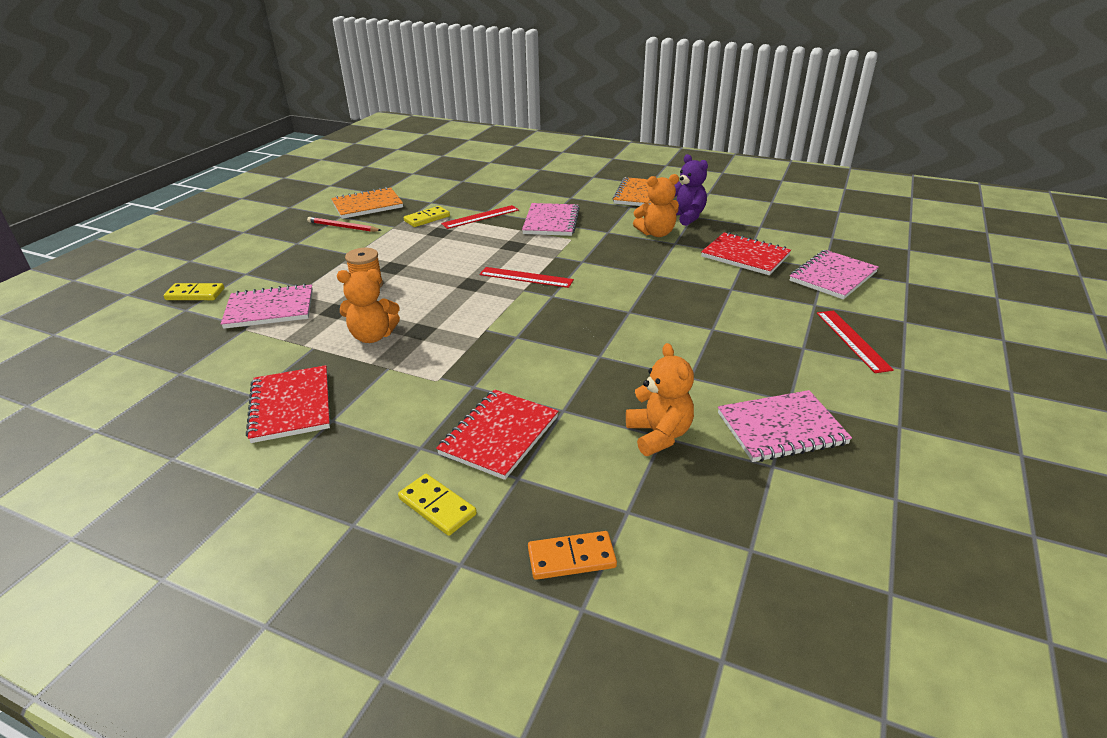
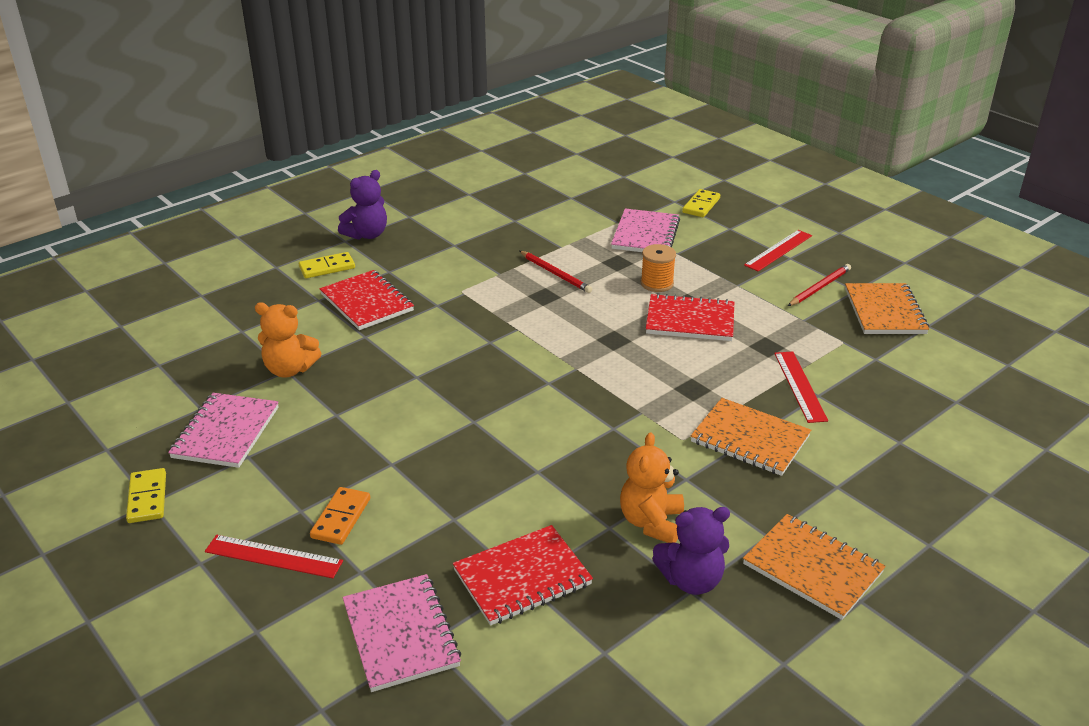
camera: 115 degrees right, 0 degrees up
(291, 406) = (486, 232): red notebook -> red notebook (690, 320)
(327, 509) = (367, 235): none -> purple teddy bear
(372, 336) = (555, 274): orange teddy bear -> red pencil
(427, 219) = (815, 345): yellow domino -> yellow domino (147, 498)
(526, 277) = (602, 377): red ruler -> red ruler (778, 250)
(551, 222) = (750, 439): pink notebook -> orange notebook
(571, 558) = (235, 301): orange domino -> orange domino (341, 518)

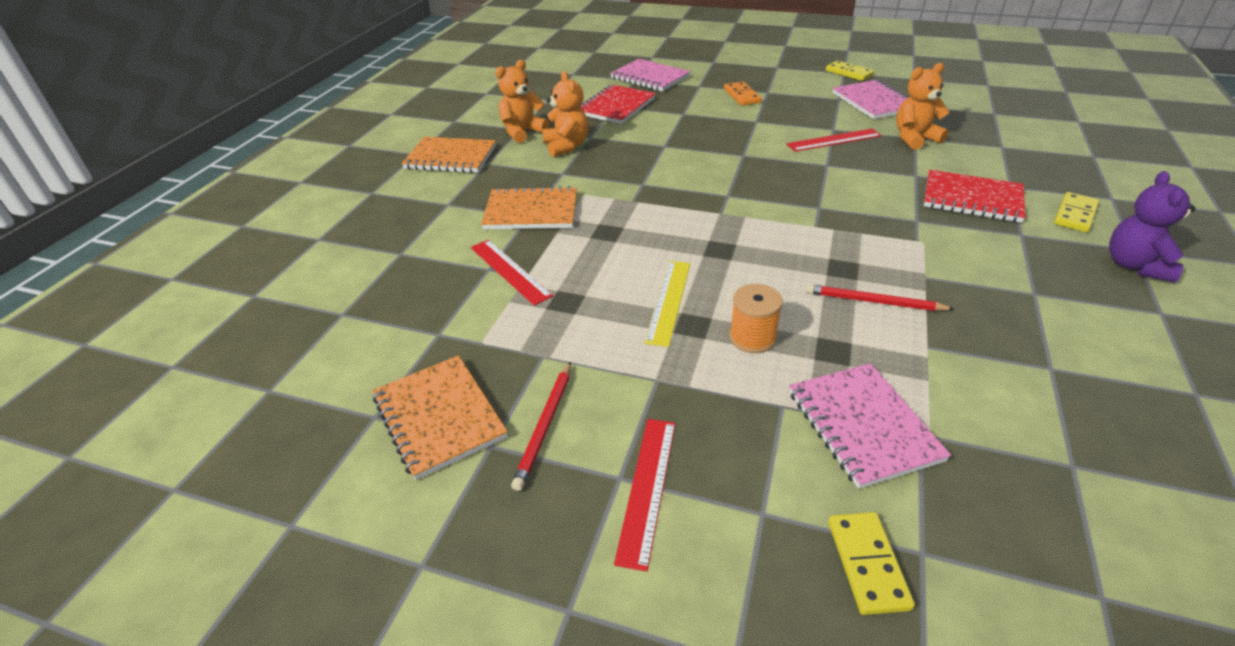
camera: 150 degrees right, 5 degrees up
(273, 556) = (748, 77): red ruler -> red ruler (834, 140)
(690, 320) = (668, 301): red notebook -> yellow ruler
(691, 580) = (522, 132): purple teddy bear -> orange teddy bear

